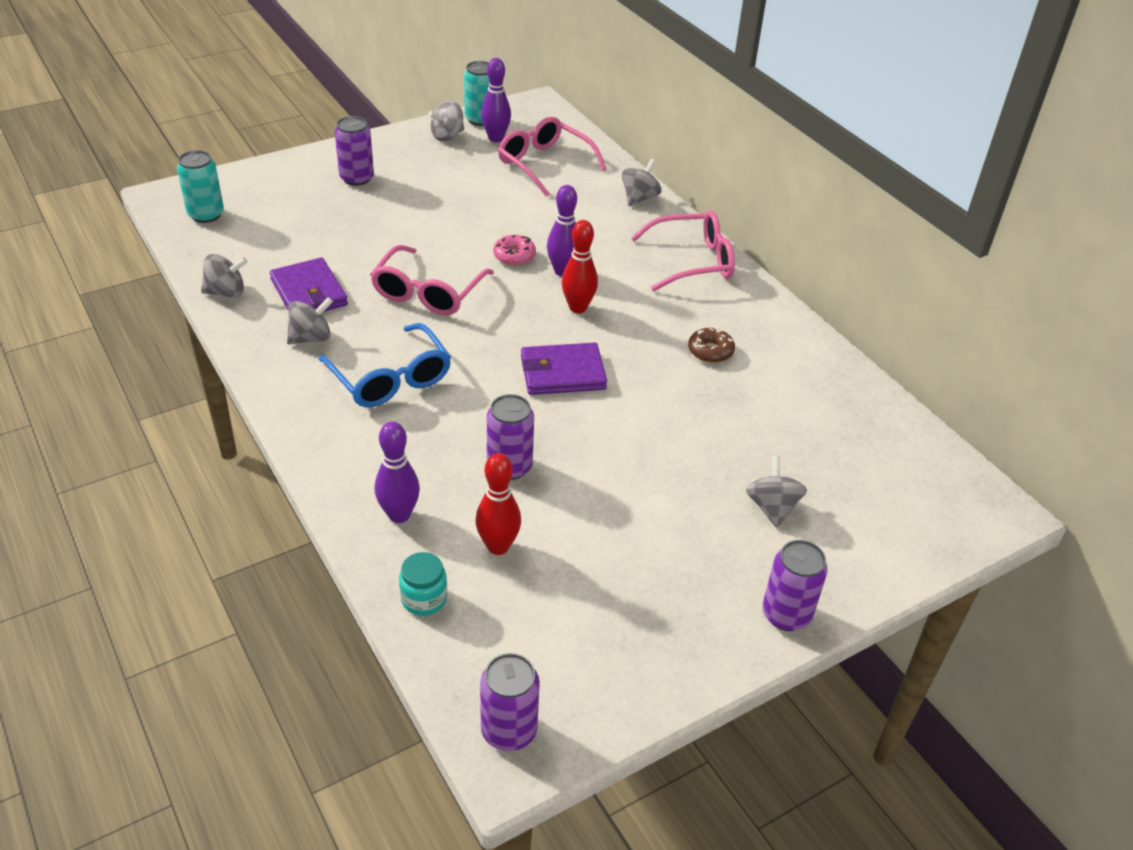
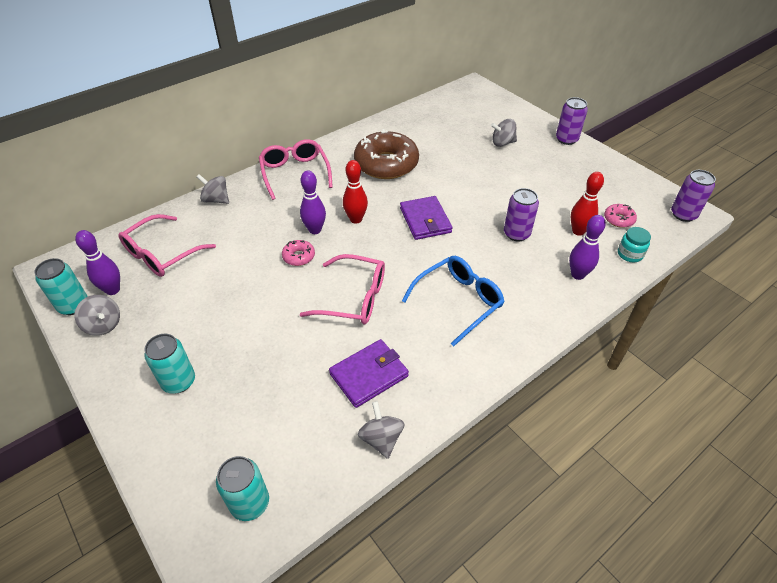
camera: 95 degrees left, 5 degrees up
(311, 338) = (427, 358): grey spinning top -> none
(357, 178) = (179, 381): purple can -> turquoise can
(516, 615) = (618, 219): none -> pink donut
(710, 351) = (386, 164): brown donut -> brown donut, size x2.32

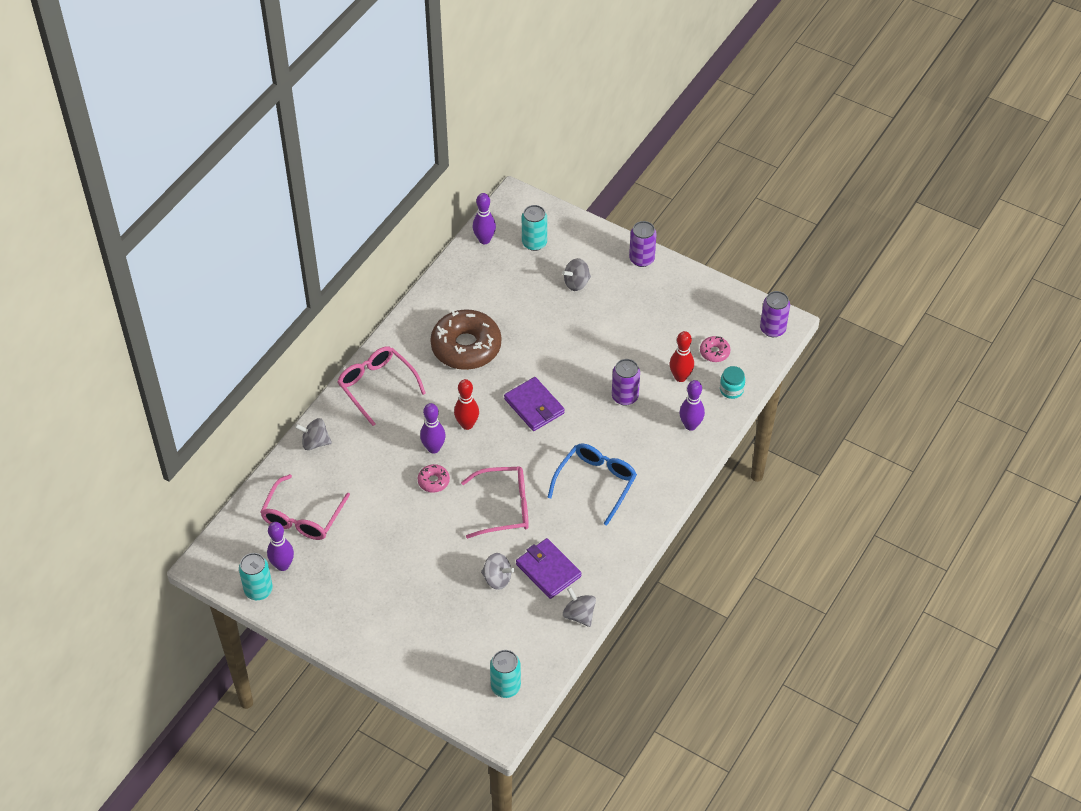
camera: 20 degrees left, 5 degrees up
(103, 325) = (299, 598): grey spinning top -> grey spinning top (497, 579)
(179, 381) = (398, 623): turquoise can -> turquoise can (534, 243)
(369, 375) = (548, 570): purple wallet -> purple wallet turned 75 degrees counterclockwise
(437, 102) = (484, 240): none -> purple bowling pin

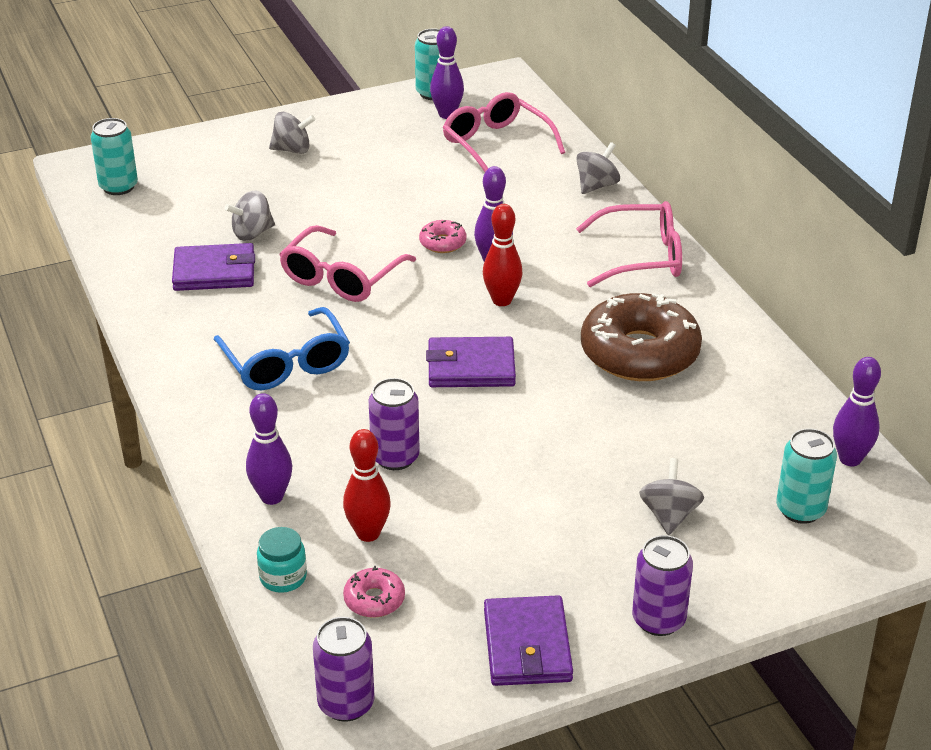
camera: 125 degrees right, 15 degrees down
(579, 615) = (128, 268): grey spinning top -> grey spinning top (292, 150)
(693, 291) = (527, 646): none -> purple wallet

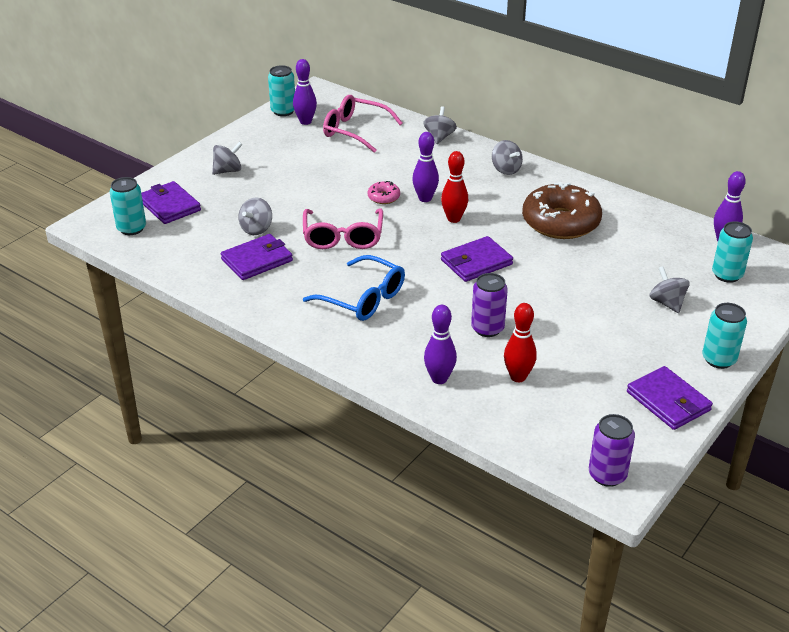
camera: 30 degrees left, 0 degrees up
(185, 172) = (169, 205): none -> purple wallet
(283, 577) = (496, 421): turquoise jar -> none
(374, 599) = (561, 412): pink donut -> none
(640, 257) = (506, 170): pink glasses -> grey spinning top
(658, 620) = (718, 359): purple can -> turquoise can

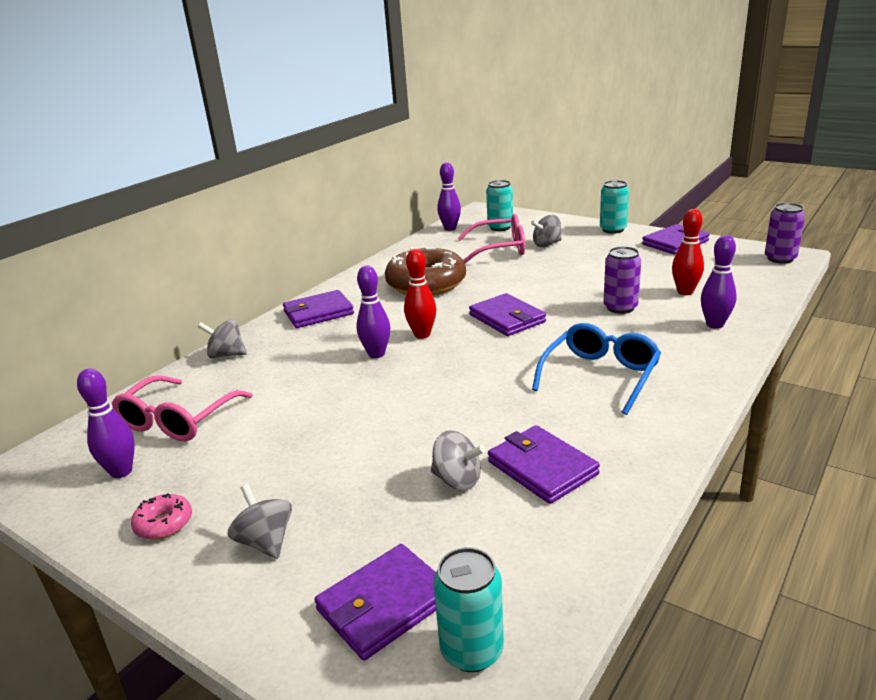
camera: 90 degrees left, 10 degrees down
(283, 111) = (66, 502): turquoise can -> none
(343, 236) = (468, 402): pink glasses -> pink glasses (499, 249)
(383, 197) = (371, 381): pink donut -> pink donut (164, 523)
(506, 170) = (318, 313): grey spinning top -> purple wallet

